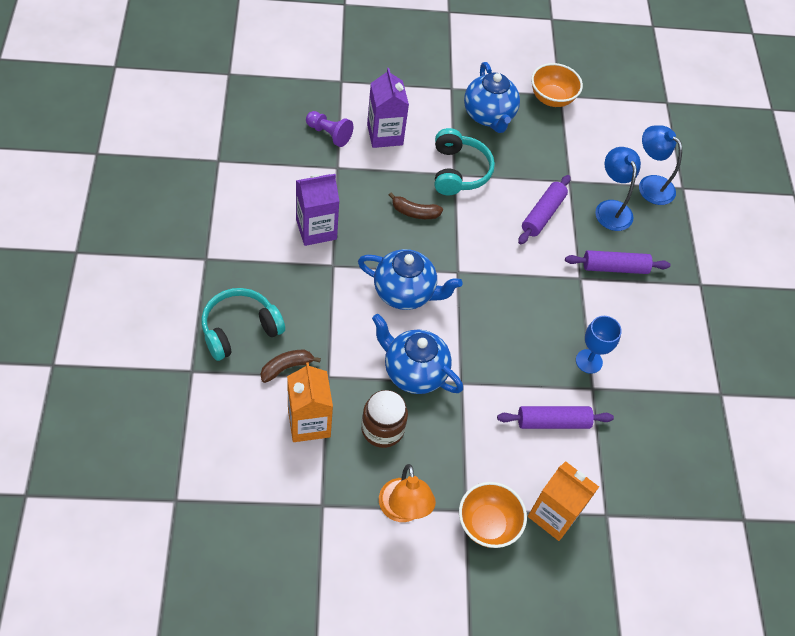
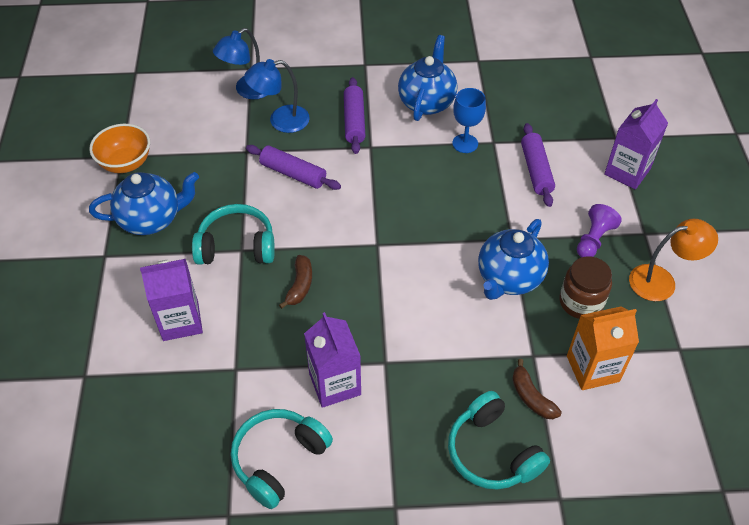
camera: 85 degrees left, 5 degrees down
(256, 190) = (279, 460): none -> turquoise headphones
(329, 134) = (179, 382): purple pawn -> purple pawn (593, 240)
(405, 293) = (412, 290): blue teapot -> blue teapot (427, 102)
(487, 524) = (652, 217): orange bowl -> none
(554, 515) = (627, 171): orange carton -> purple carton

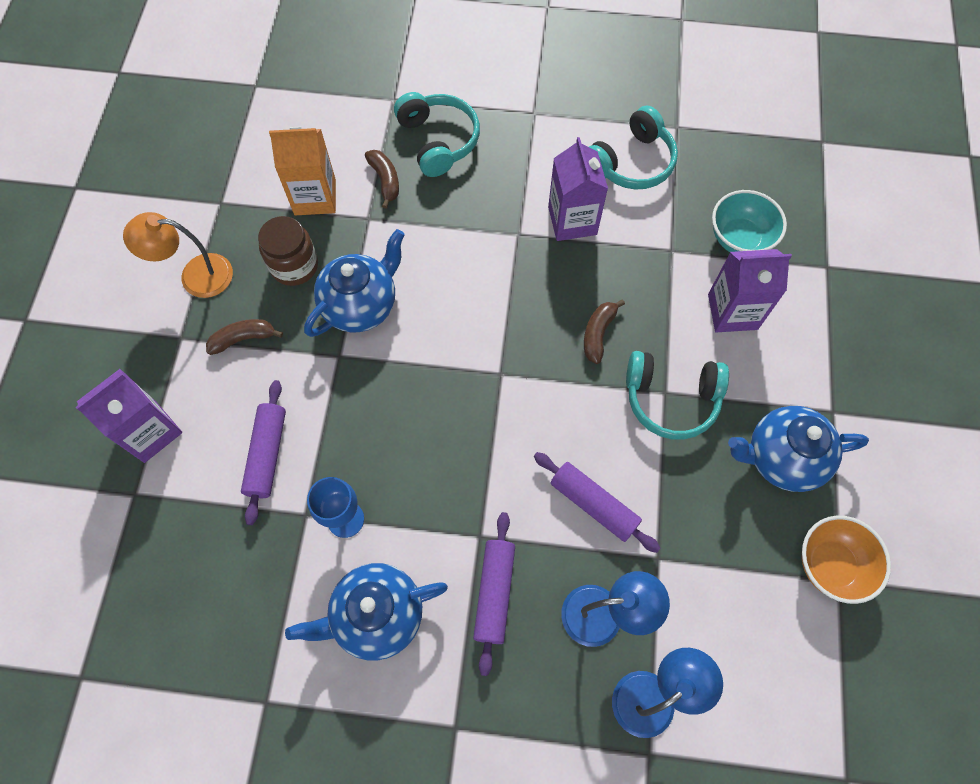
camera: 170 degrees left, 15 degrees up
(168, 391) = (739, 239): none -> turquoise bowl
(427, 102) = (376, 616): blue teapot -> blue teapot turned 45 degrees clockwise
(593, 240) = (243, 339): purple pawn -> brown banana

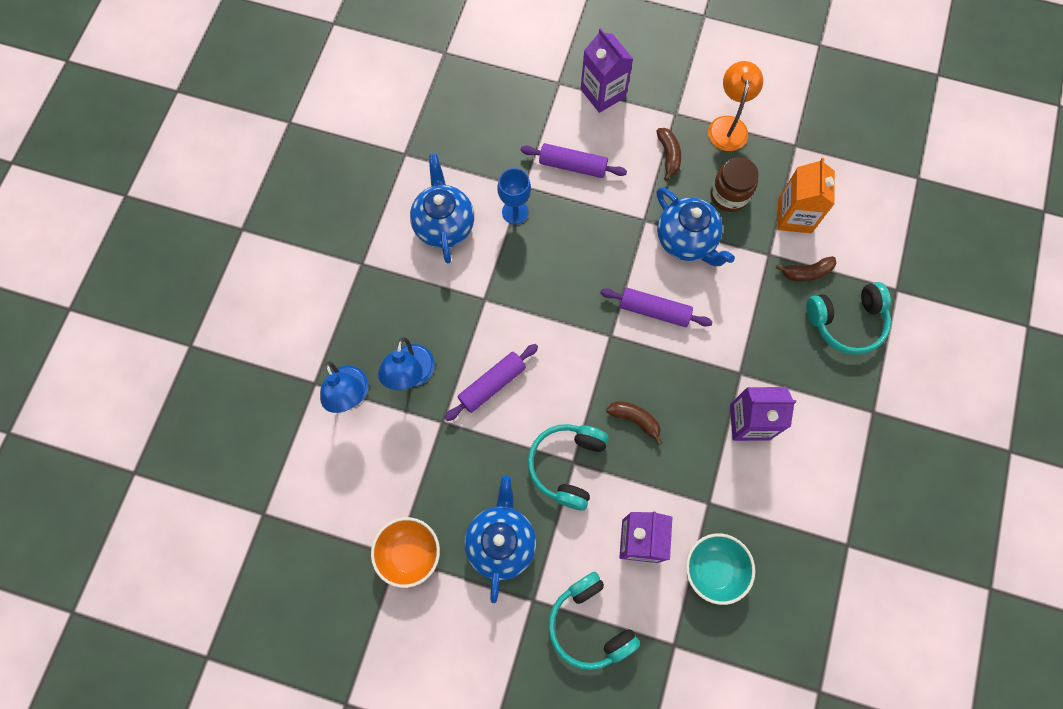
camera: 100 degrees right, 5 degrees up
(494, 593) = (442, 302): purple rolling pin -> purple rolling pin (654, 311)
(631, 162) = (808, 490): turquoise headphones -> turquoise headphones (589, 624)

